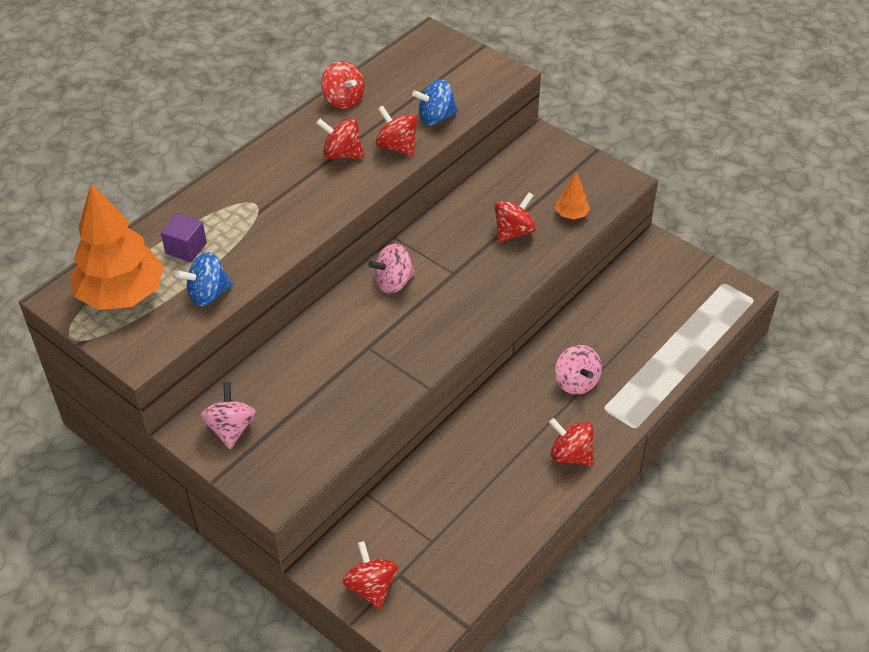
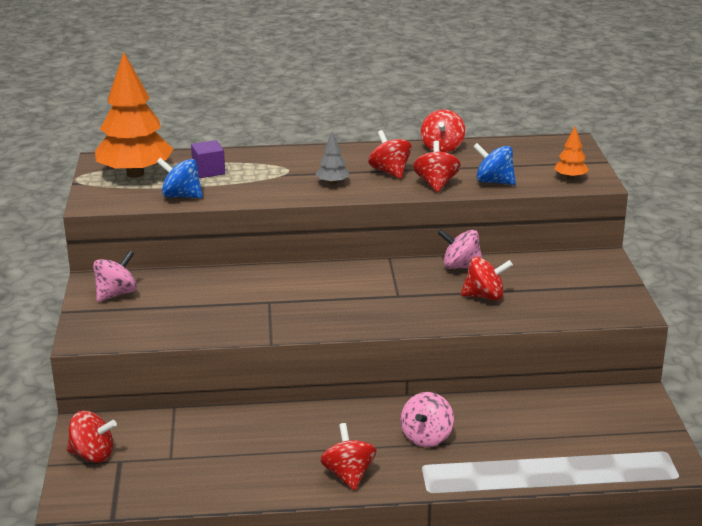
camera: 45 degrees right, 20 degrees down
(314, 196) = (332, 183): none -> grey tree
(371, 587) = (92, 455): red spinning top -> red spinning top turned 75 degrees clockwise
(393, 282) = (346, 279): pink spinning top -> pink spinning top (461, 267)
(571, 214) = (550, 309): orange tree -> orange tree (570, 177)

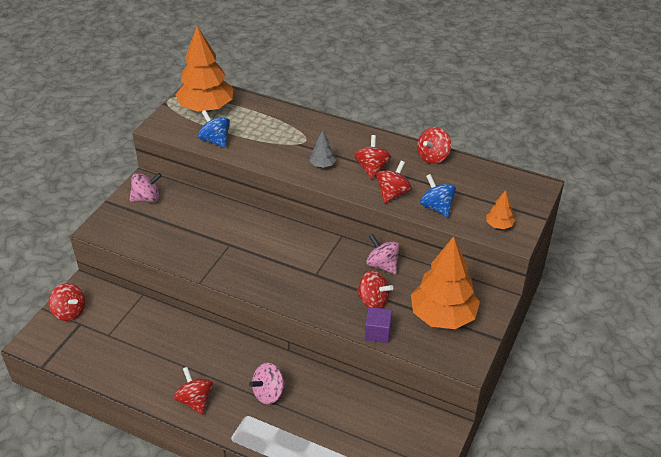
camera: 30 degrees right, 15 degrees up
(209, 171) = (253, 122): purple cube -> purple cube (378, 332)
(348, 475) = (195, 400): red spinning top -> red spinning top turned 45 degrees counterclockwise
(568, 285) = (442, 316): none -> orange tree

